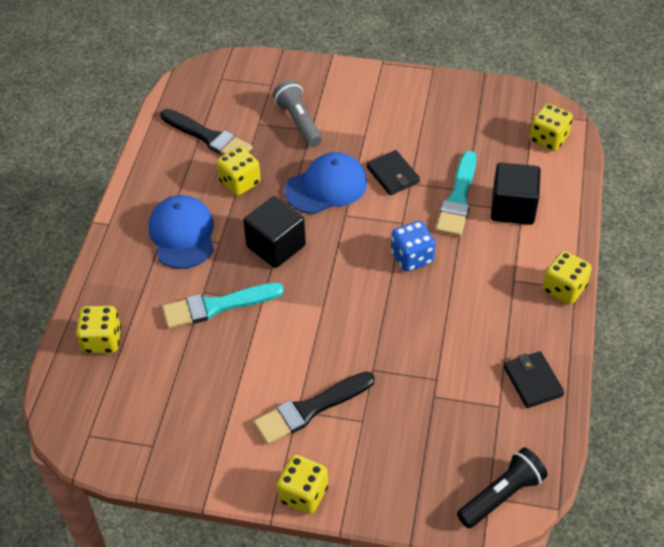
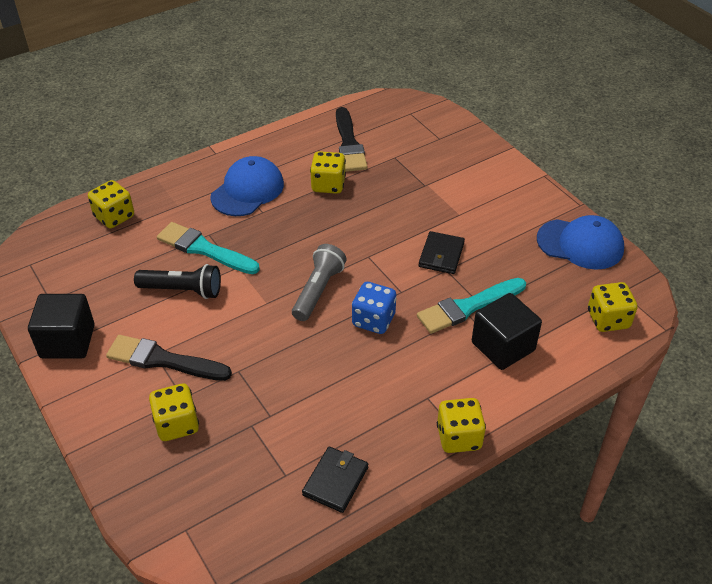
camera: 45 degrees right, 5 degrees down
(276, 246) = (293, 241): black cube -> black cube (67, 341)
(299, 122) = (424, 174): grey flashlight -> grey flashlight (318, 291)
(303, 494) = (81, 408): yellow dice -> yellow dice (177, 424)
(326, 186) = (382, 228): blue cap -> blue cap (580, 244)
(501, 495) = (195, 537): black flashlight -> black flashlight (182, 290)

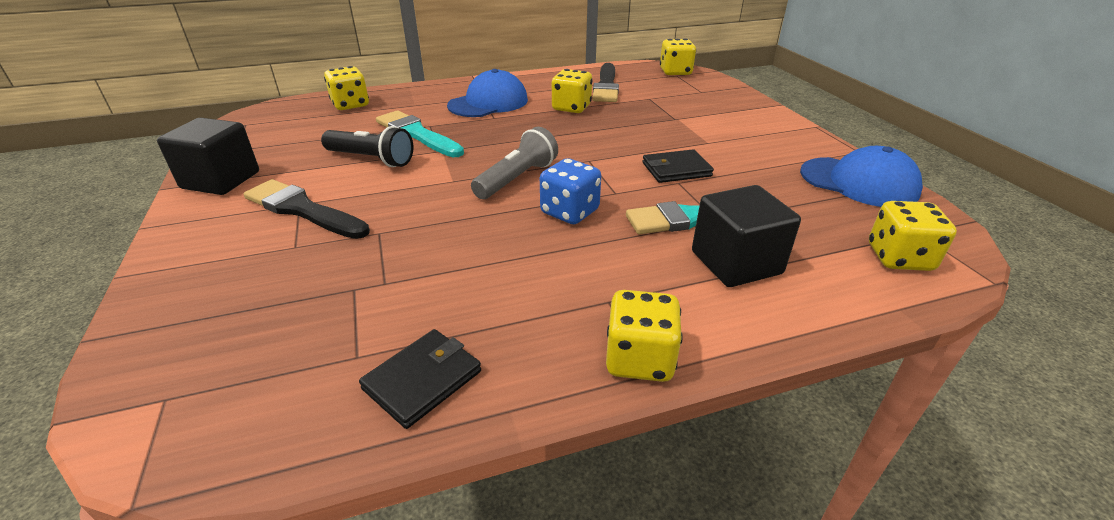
camera: 15 degrees right, 10 degrees down
(177, 424) = (264, 271): yellow dice -> yellow dice (675, 72)
(441, 255) = (676, 169): black wallet -> black wallet turned 45 degrees clockwise

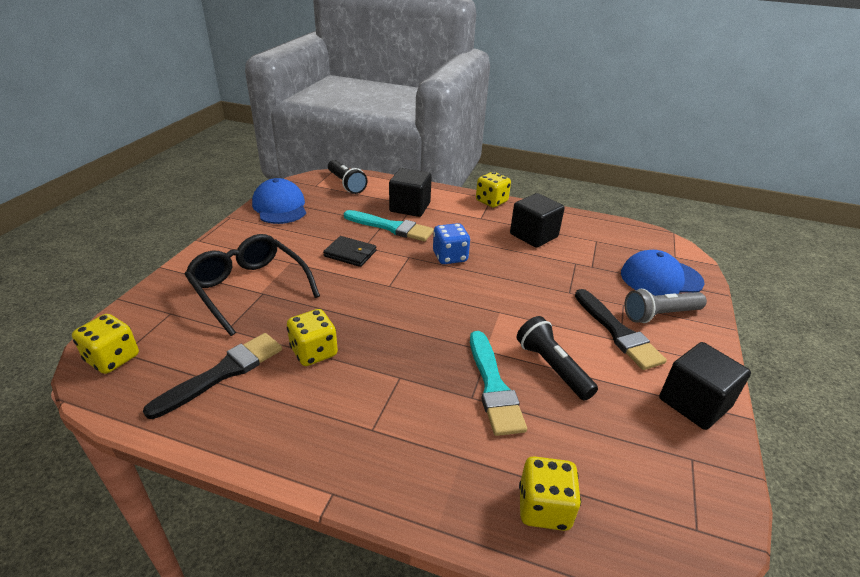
camera: 145 degrees left, 0 degrees up
(423, 380) = (572, 225): black wallet -> none
(485, 306) = (533, 235): none -> black cube
(488, 103) = (378, 409): blue cap -> blue cap (661, 278)
(517, 179) = (455, 292): grey flashlight -> grey flashlight (660, 315)
(690, 117) = (249, 288): none -> black glasses
(899, 258) = (346, 184): yellow dice -> black flashlight

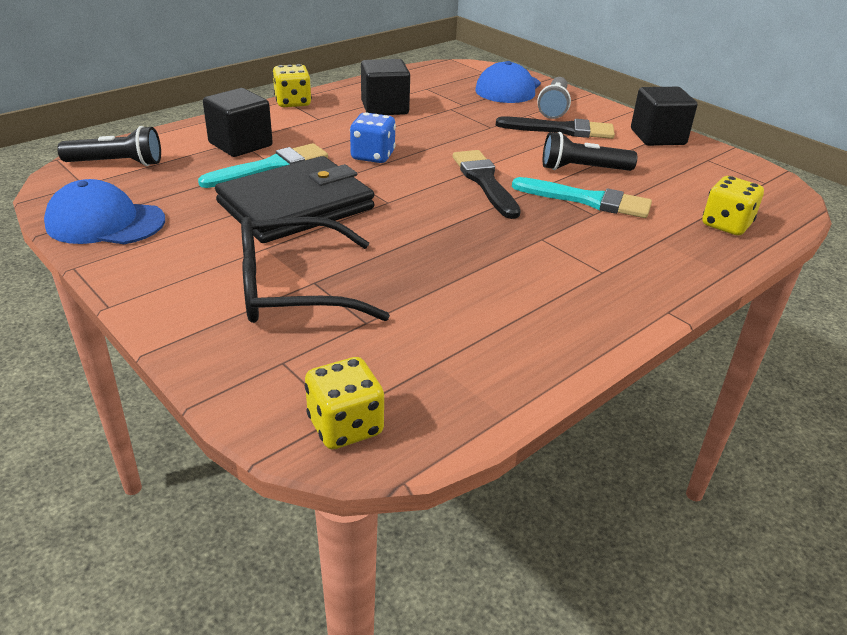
camera: 60 degrees left, 0 degrees up
(223, 373) = (451, 340): black brush -> black brush (485, 182)
(314, 352) = (464, 274): yellow dice -> none
(350, 254) = (296, 205): black wallet -> black wallet, size x2.12

